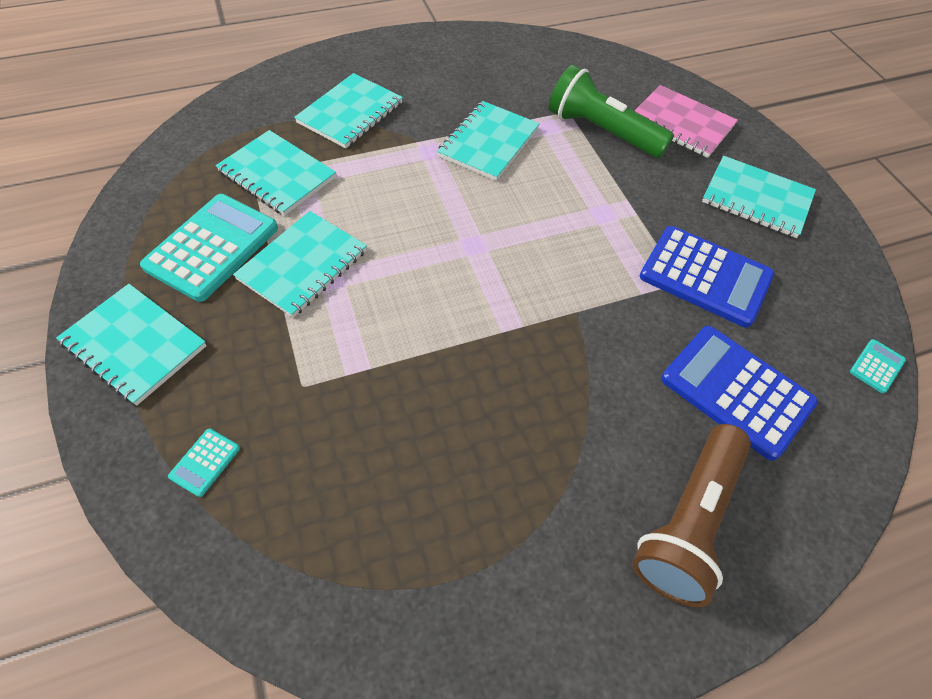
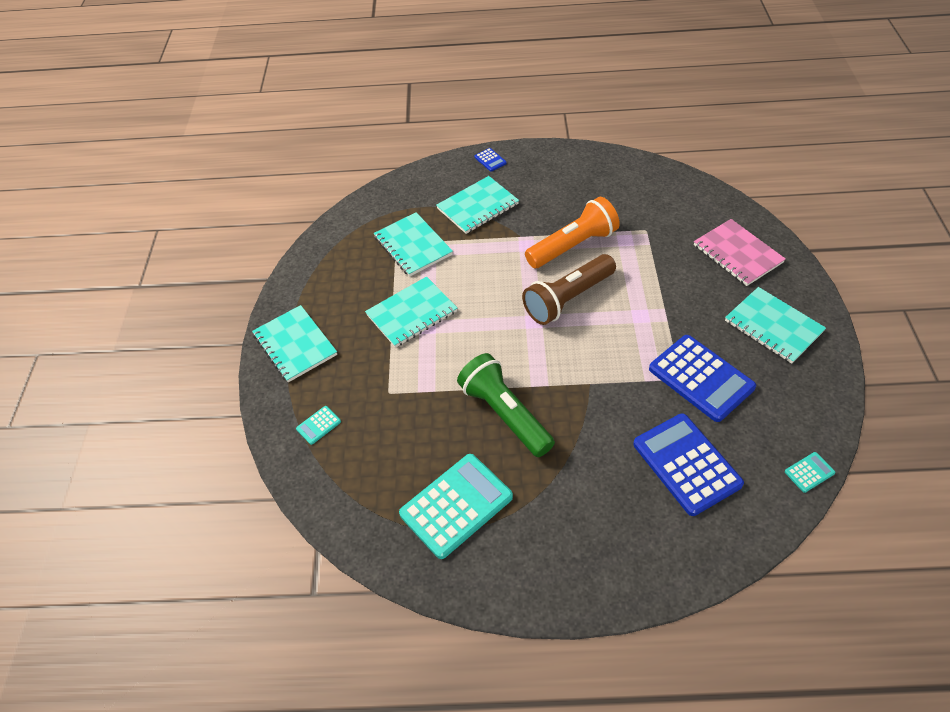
camera: 25 degrees right, 5 degrees down
(212, 247) = (357, 290): turquoise calculator -> turquoise calculator (456, 505)
(348, 56) = (490, 160): none -> blue calculator
(488, 143) = (573, 245): turquoise notebook -> orange flashlight
(601, 132) = (666, 250): green flashlight -> green flashlight (504, 414)
(688, 521) = (611, 538): brown flashlight -> brown flashlight (568, 299)

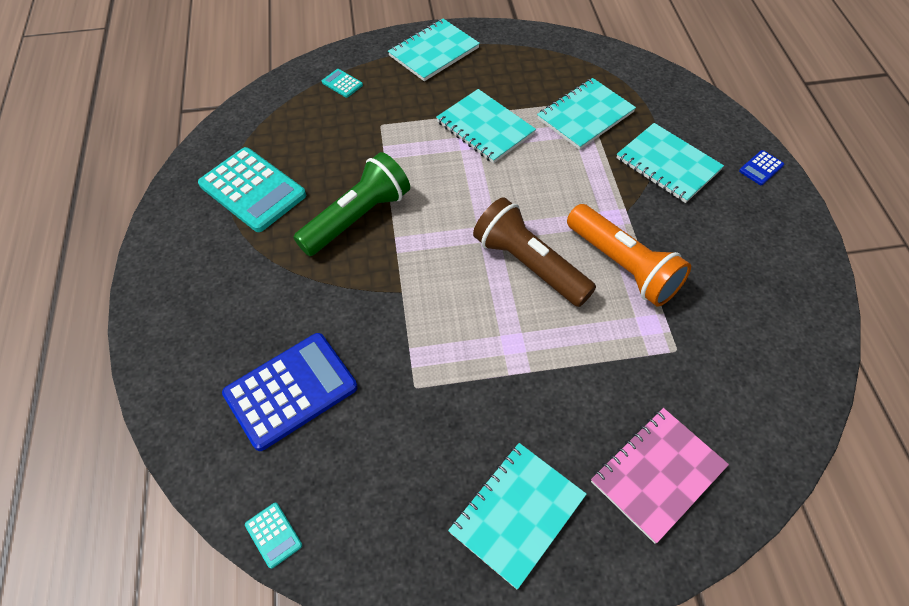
camera: 80 degrees right, 5 degrees up
(701, 378) = (416, 412): blue calculator -> none

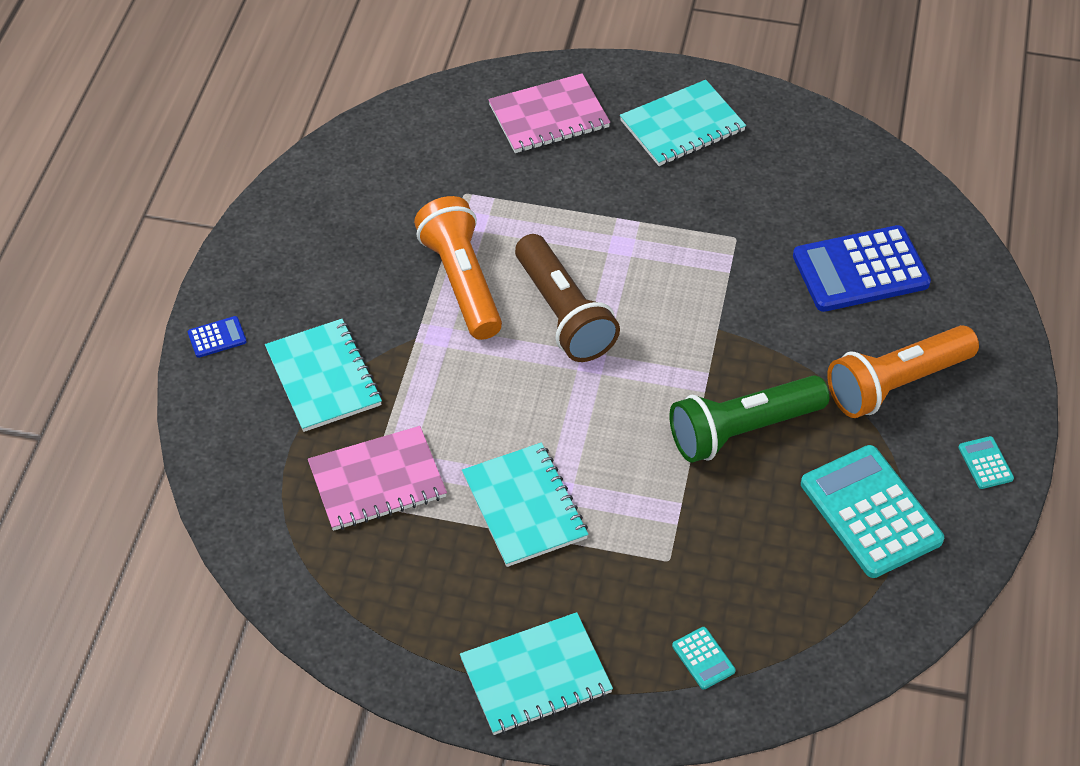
camera: 160 degrees left, 5 degrees down
(244, 289) = (896, 384): none -> orange flashlight
(273, 535) = (894, 170): turquoise calculator -> turquoise calculator (985, 463)
(585, 115) = (377, 481): turquoise notebook -> pink notebook

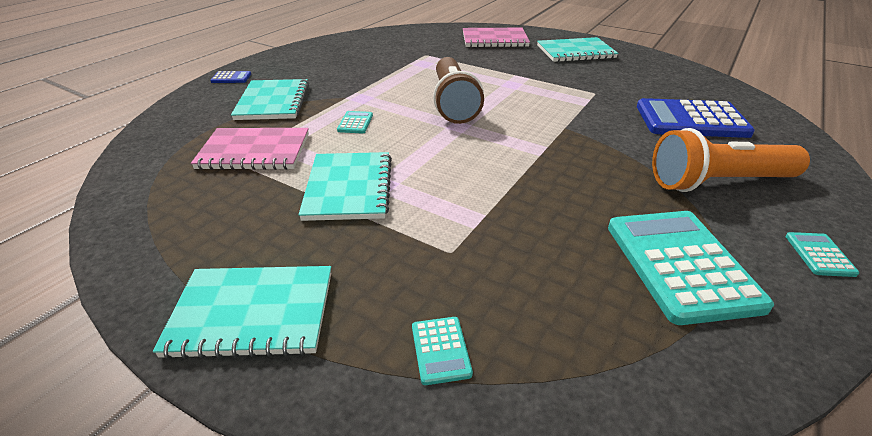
camera: 20 degrees right, 15 degrees down
(461, 282) = (396, 82): orange flashlight -> none
(462, 392) = (355, 123): none -> turquoise calculator
(742, 431) = (563, 182): green flashlight -> none

